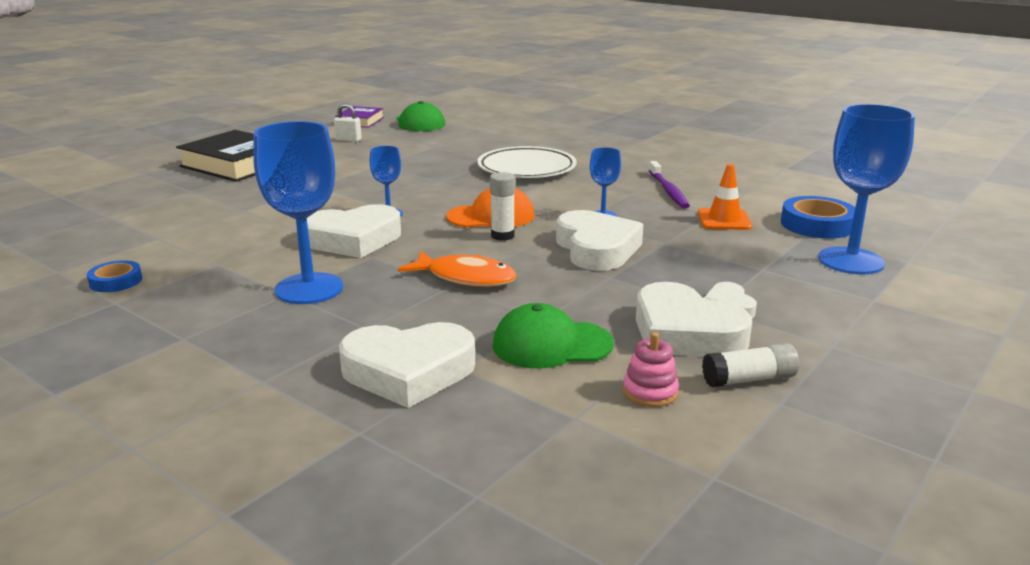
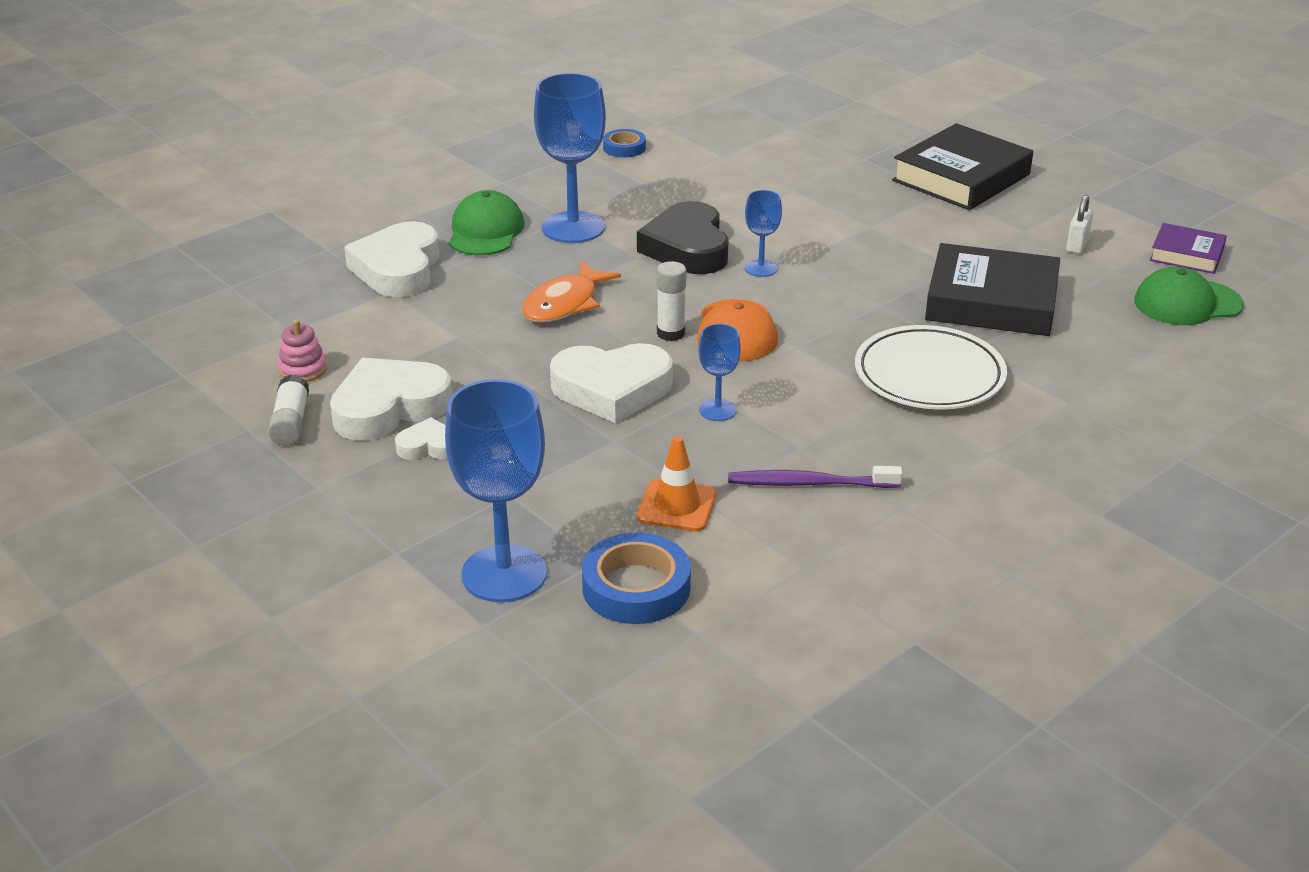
camera: 100 degrees right, 10 degrees up
(353, 239) = (687, 248): white heart -> black heart
(427, 157) = (991, 301): none -> black book
(551, 344) = (406, 335): green cap -> green cap (485, 231)

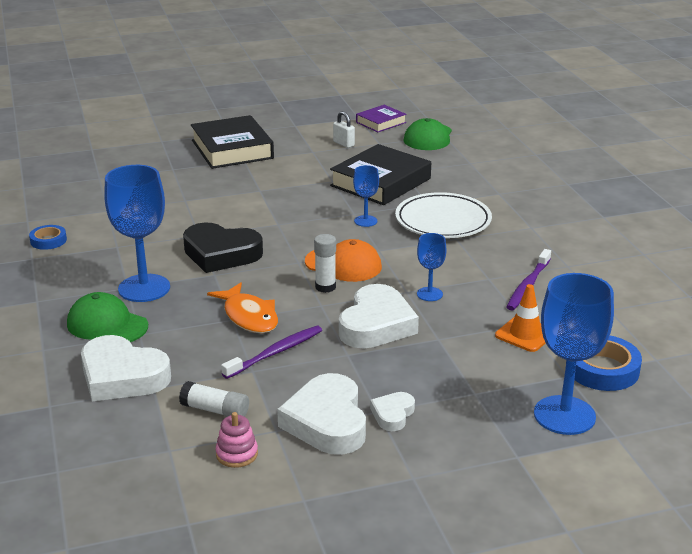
camera: 65 degrees left, 5 degrees down
(291, 423) = (312, 475): white glue stick -> white glue stick (215, 410)
(503, 340) = (276, 352): none -> purple toothbrush
(761, 268) = (274, 237): blue goblet -> blue goblet (365, 221)

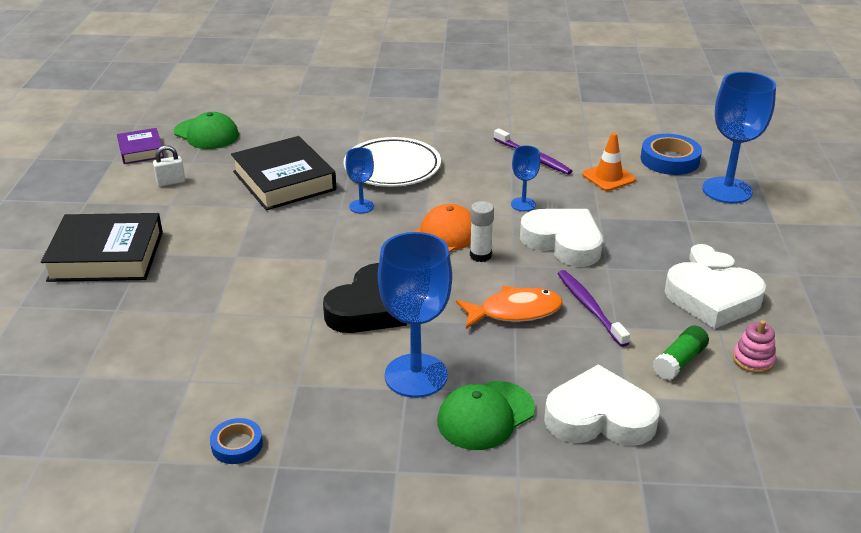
camera: 70 degrees left, 5 degrees up
(122, 376) = (599, 417): white heart -> white heart turned 135 degrees counterclockwise
(215, 410) = (679, 361): white glue stick -> green glue stick

